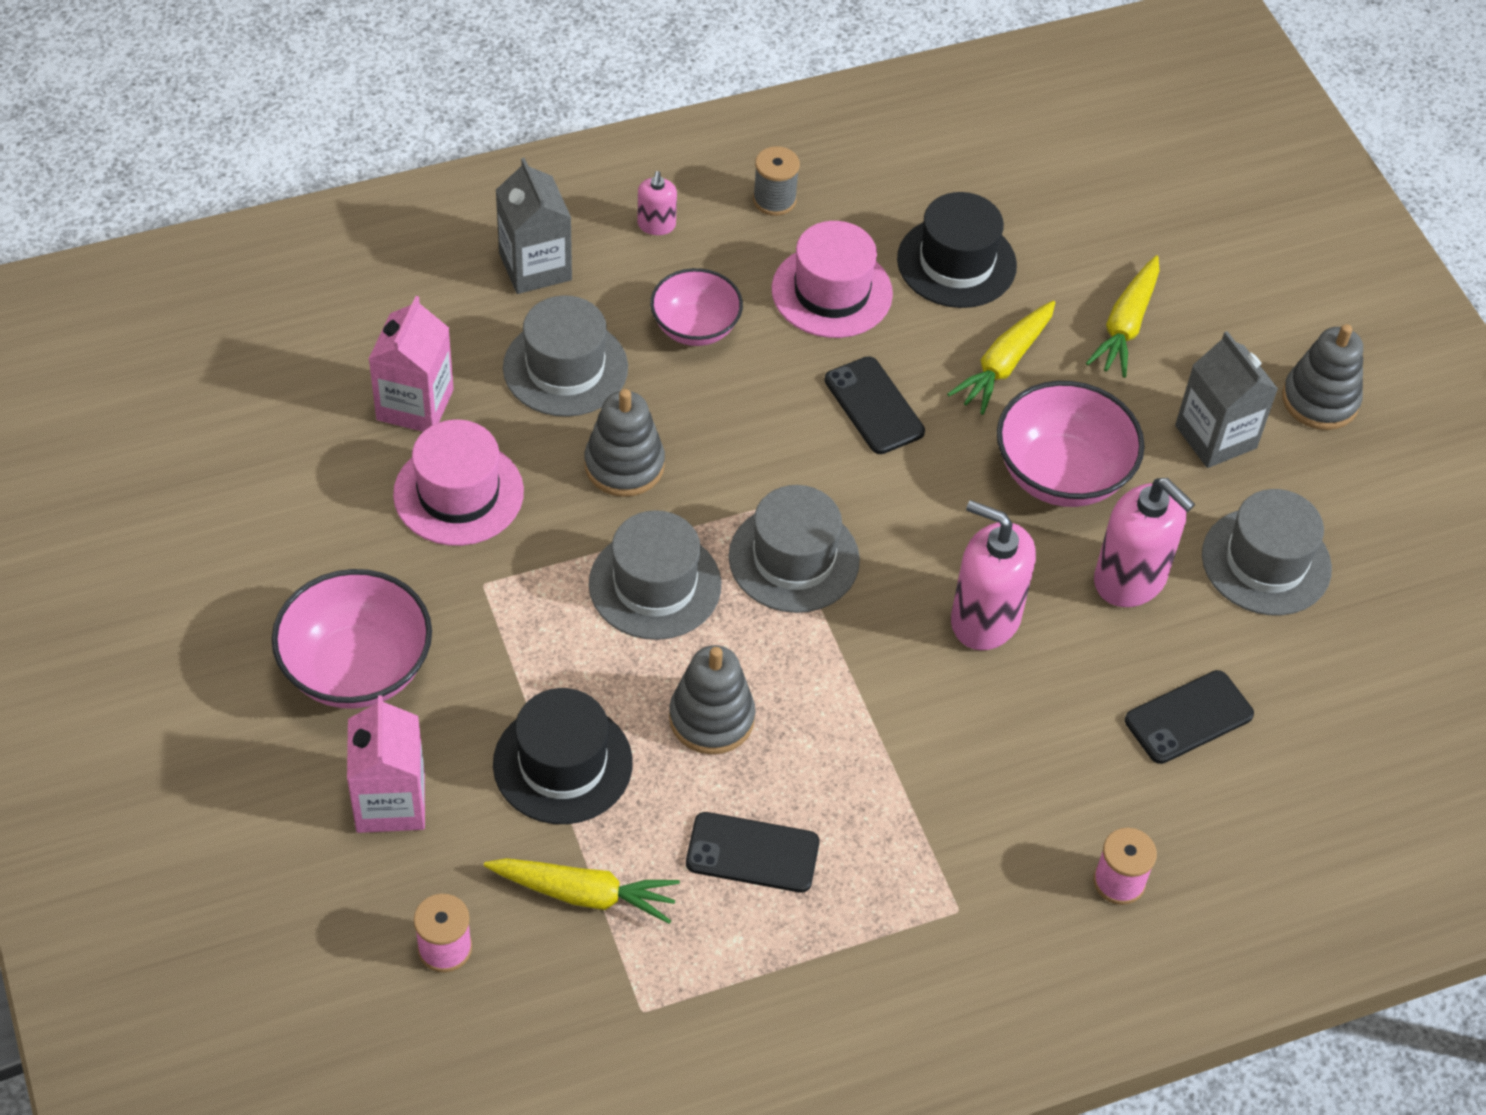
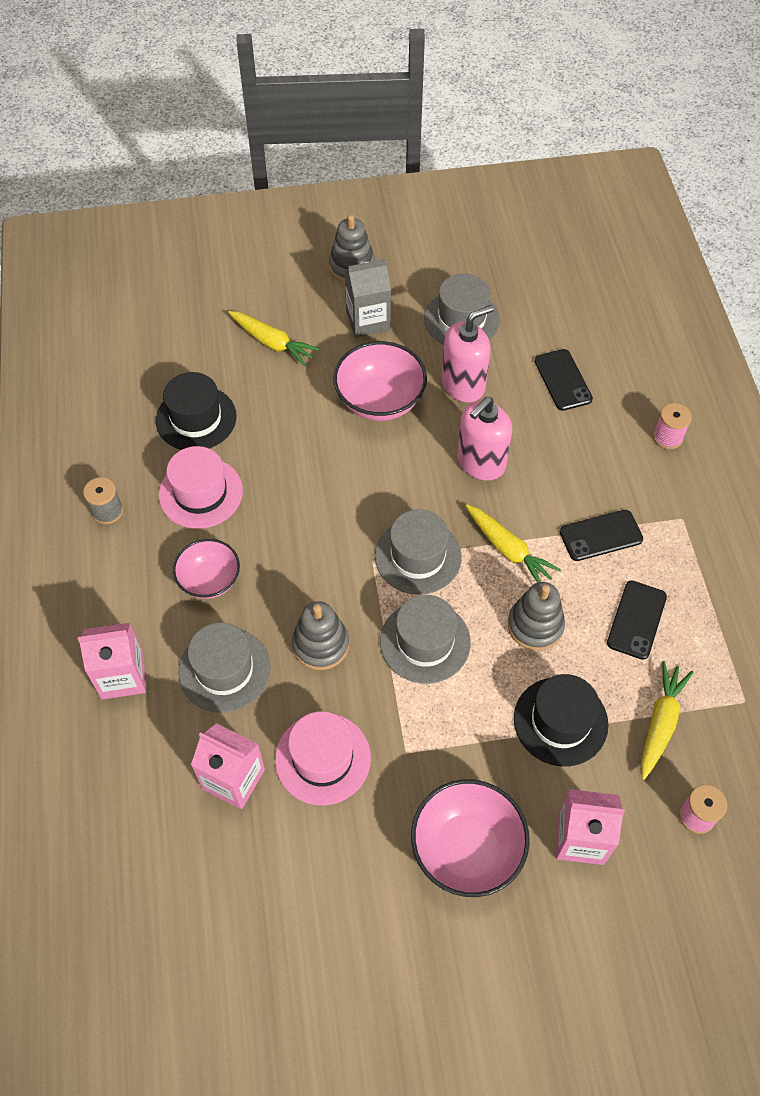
camera: 75 degrees left, 5 degrees up
(535, 266) = (122, 676): grey carton -> pink carton
(656, 225) = (107, 589): pink soap dispenser -> none
(874, 406) = (304, 488): black phone -> black phone (601, 536)
(1004, 364) = (287, 411): yellow carrot -> yellow carrot (508, 550)

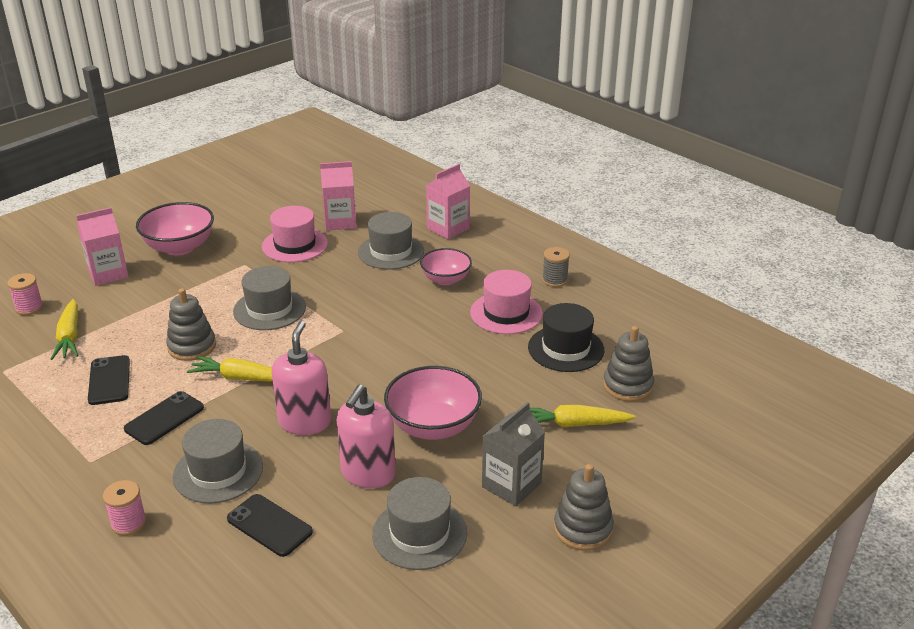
camera: 145 degrees right, 25 degrees down
(321, 645) = (340, 282): grey stacking toy -> grey stacking toy (628, 386)
(418, 556) = (311, 346): grey hat -> grey hat (218, 471)
(560, 721) = (146, 311): black hat -> none

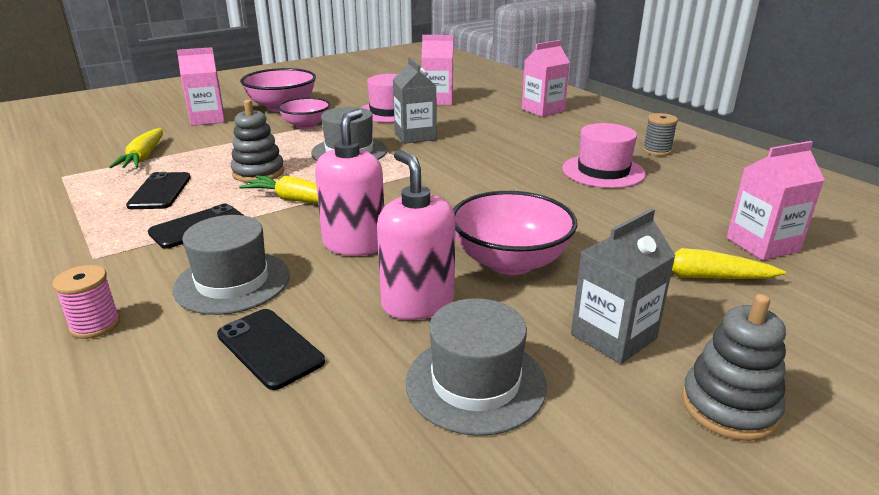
camera: 10 degrees right, 5 degrees down
(29, 308) = (121, 135): pink spool -> none
(328, 280) = (415, 136): none -> grey carton
(368, 474) = (417, 303): pink soap dispenser -> pink soap dispenser turned 120 degrees clockwise
(391, 252) = (483, 121): grey hat -> none
(446, 279) = (537, 143): pink bowl -> pink bowl (306, 125)
(566, 349) = (676, 205): black hat -> none
(628, 386) = (762, 244): grey stacking toy -> pink carton

